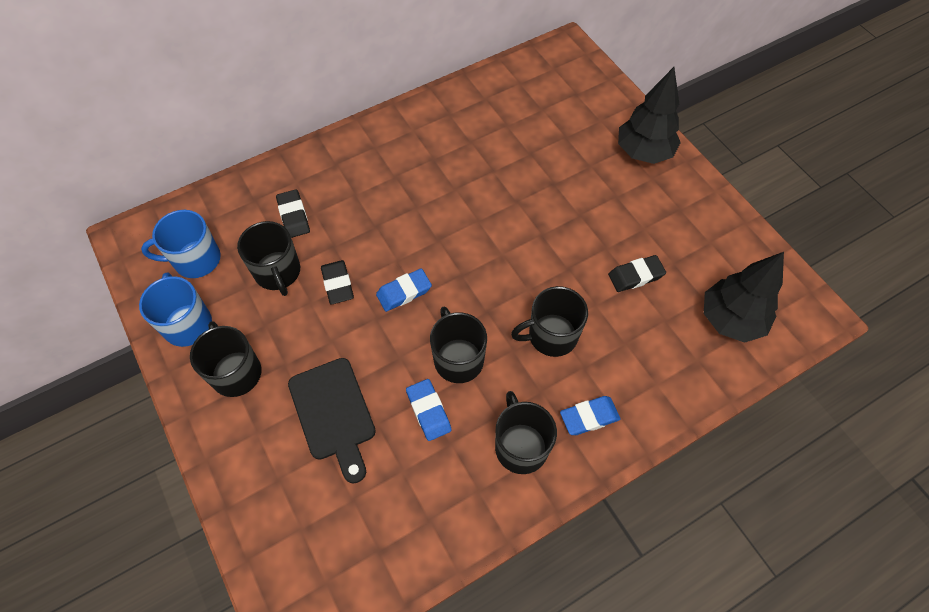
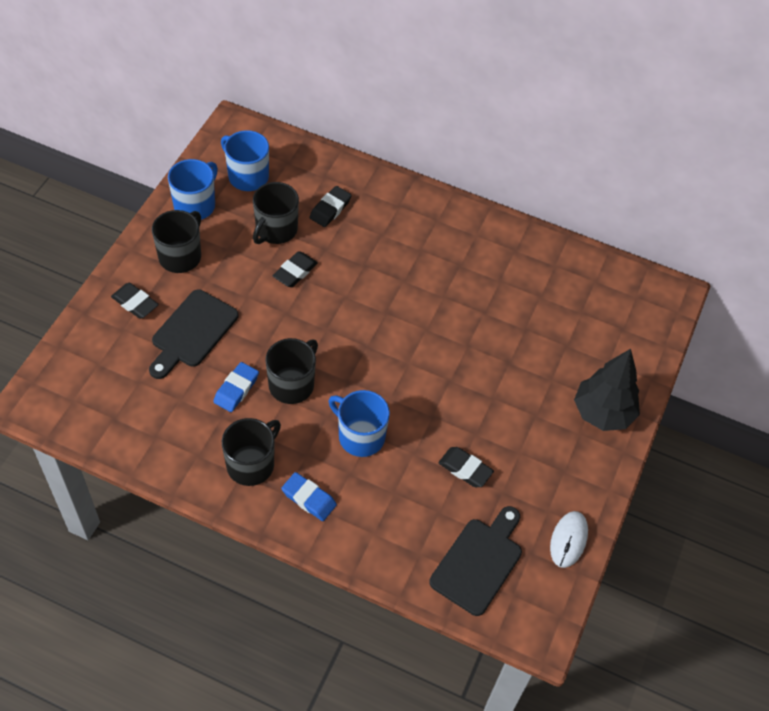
camera: 50 degrees right, 5 degrees down
(256, 448) = (135, 303): none -> black eraser
(404, 292) = (321, 317): blue eraser -> none
(551, 336) = (360, 436): black mug -> blue mug
(730, 319) = (479, 562): black tree -> black cutting board
(745, 244) = (568, 540): none -> white mouse

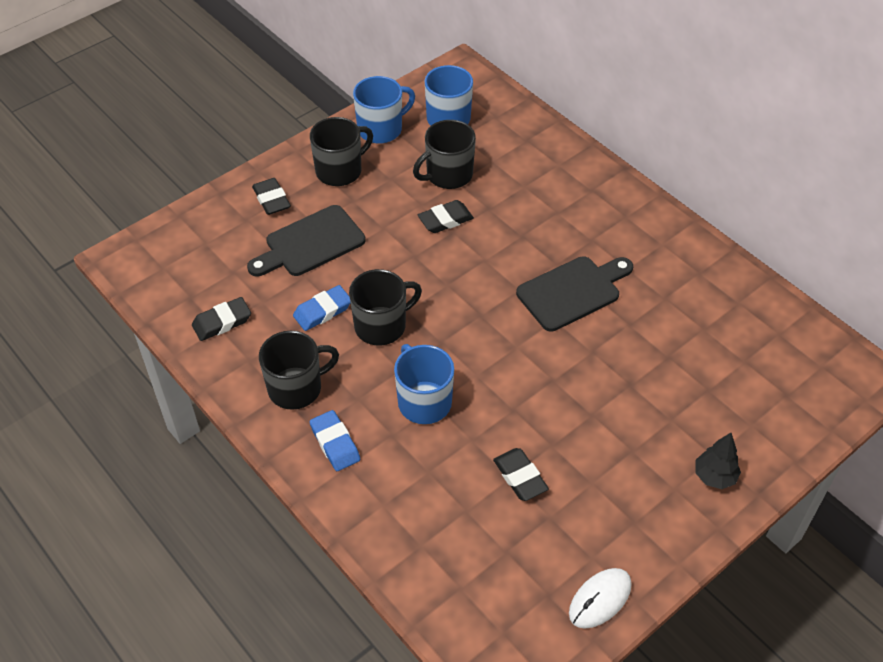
camera: 30 degrees right, 5 degrees down
(330, 209) = (515, 172): black eraser -> black eraser (222, 322)
(479, 562) = (482, 581): black cutting board -> black cutting board (573, 291)
(602, 413) = (714, 476): black tree -> black tree, size x0.55

